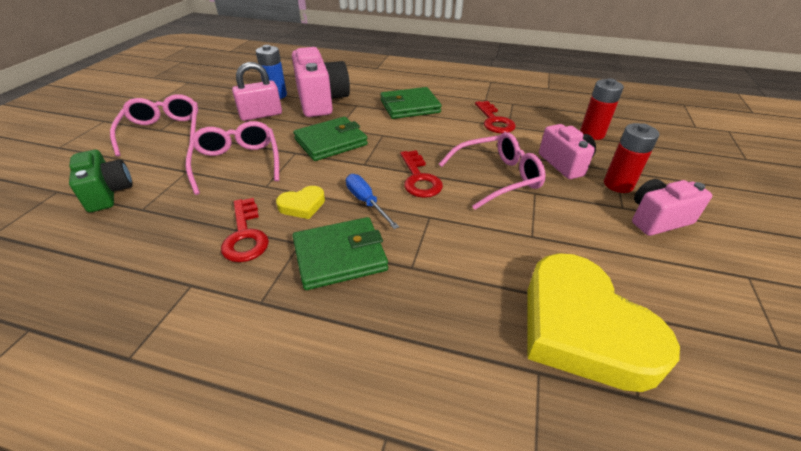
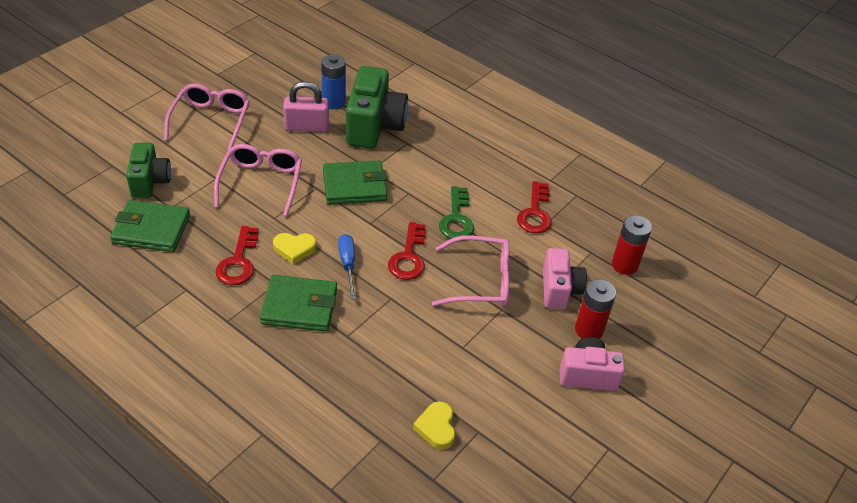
camera: 20 degrees right, 5 degrees up
(321, 101) = (374, 126): pink camera -> green camera
(410, 106) = (461, 163): green wallet -> green wallet (151, 229)
(437, 140) = (456, 219): none -> green key
(583, 328) = (436, 427): yellow heart -> yellow heart, size x0.43

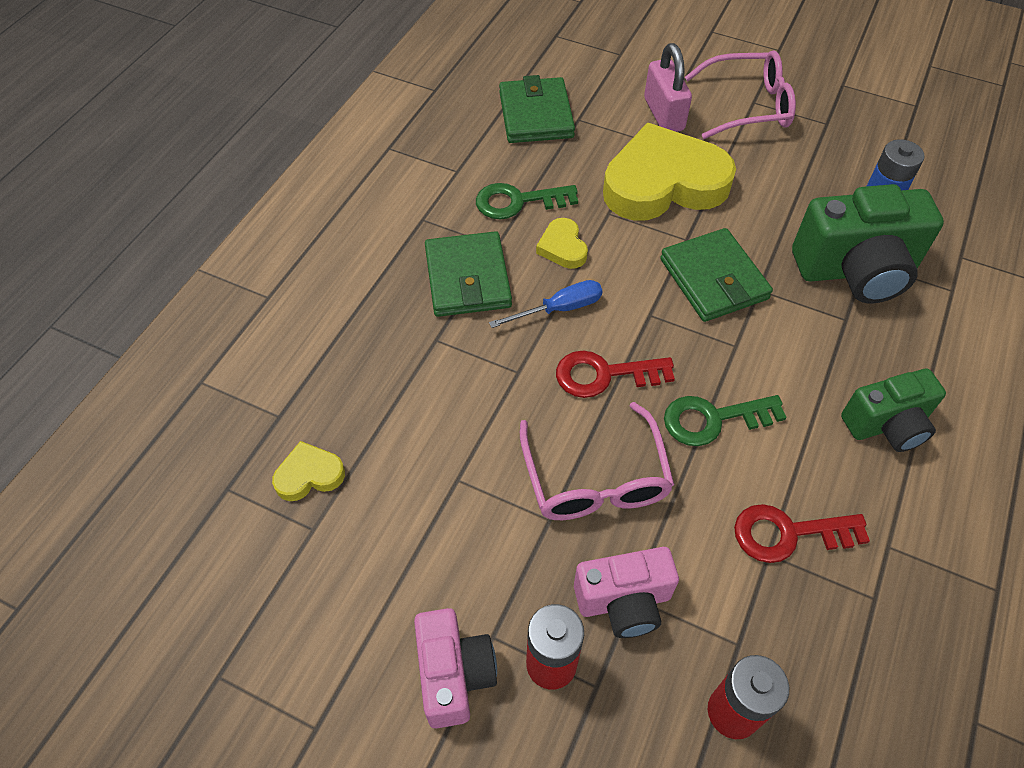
camera: 80 degrees right, 10 degrees up
(150, 181) = (610, 90): green camera -> green camera (887, 425)
(238, 261) = (518, 202): red key -> green key
(261, 183) = (663, 183): pink glasses -> yellow heart
(306, 127) = (801, 197): pink padlock -> pink padlock (663, 114)

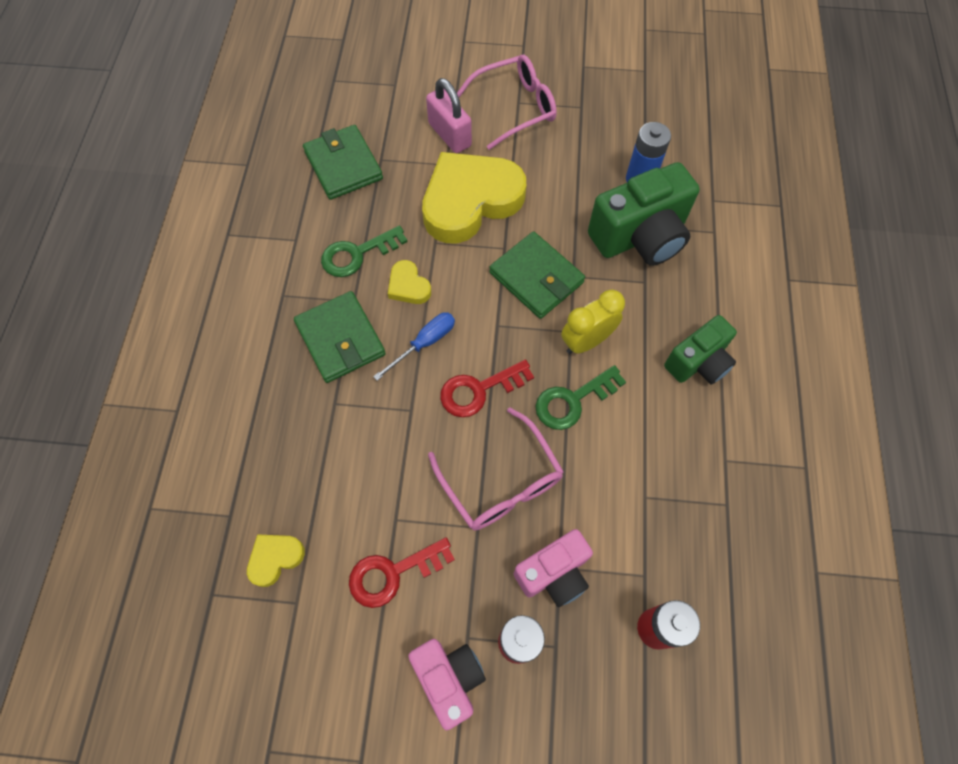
camera: 20 degrees left, 10 degrees up
(751, 361) = (586, 341): none -> yellow clock
(788, 533) = (654, 476): red key -> red key (393, 573)

